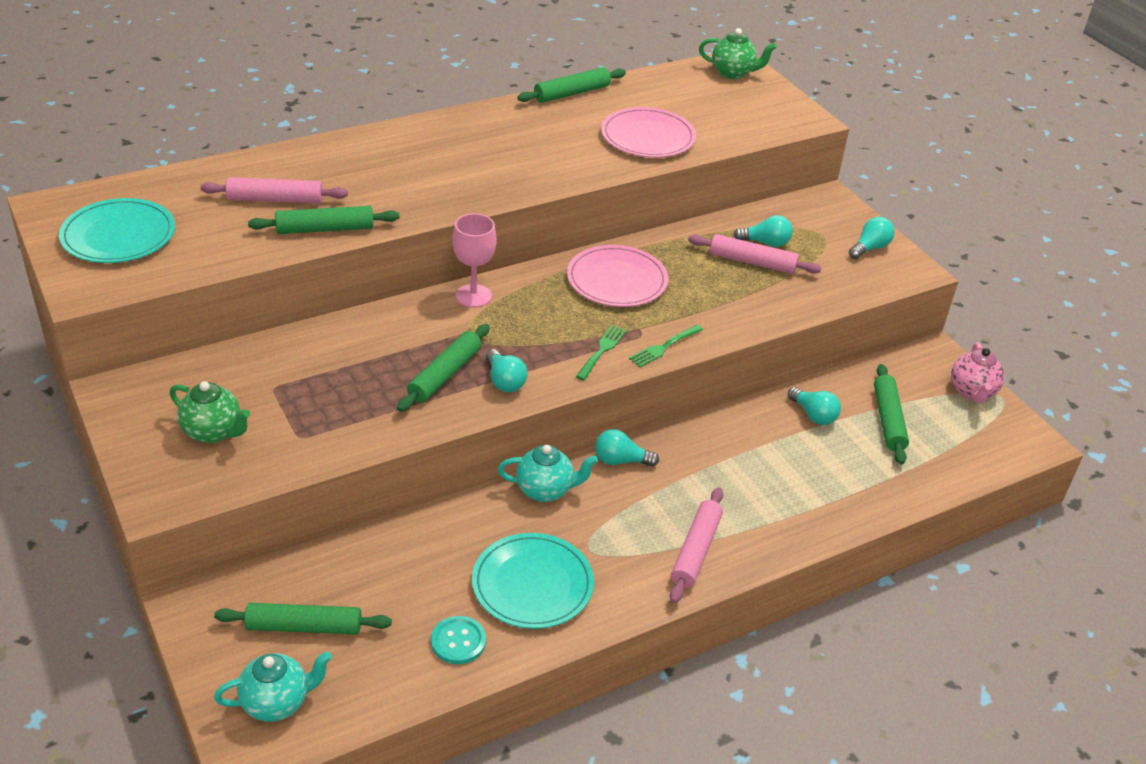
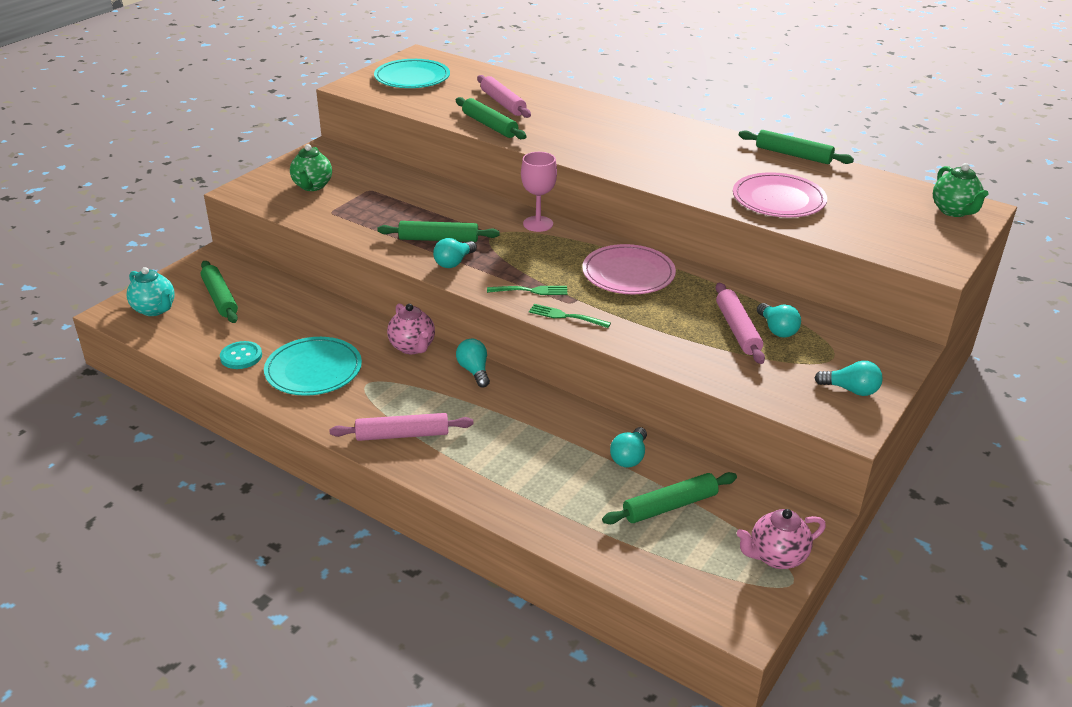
camera: 65 degrees right, 5 degrees down
(545, 490) = (412, 347): turquoise teapot -> pink teapot

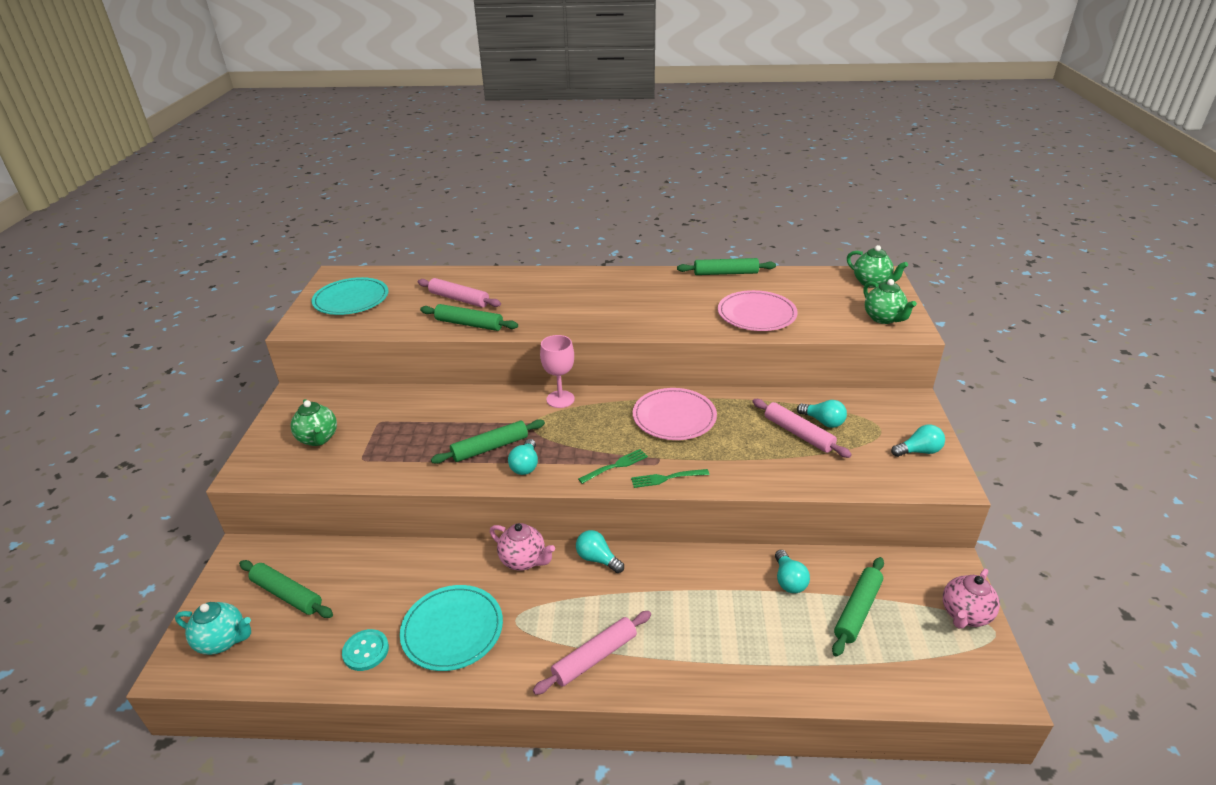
camera: 30 degrees left, 0 degrees up
(919, 246) = (883, 318): none -> green teapot

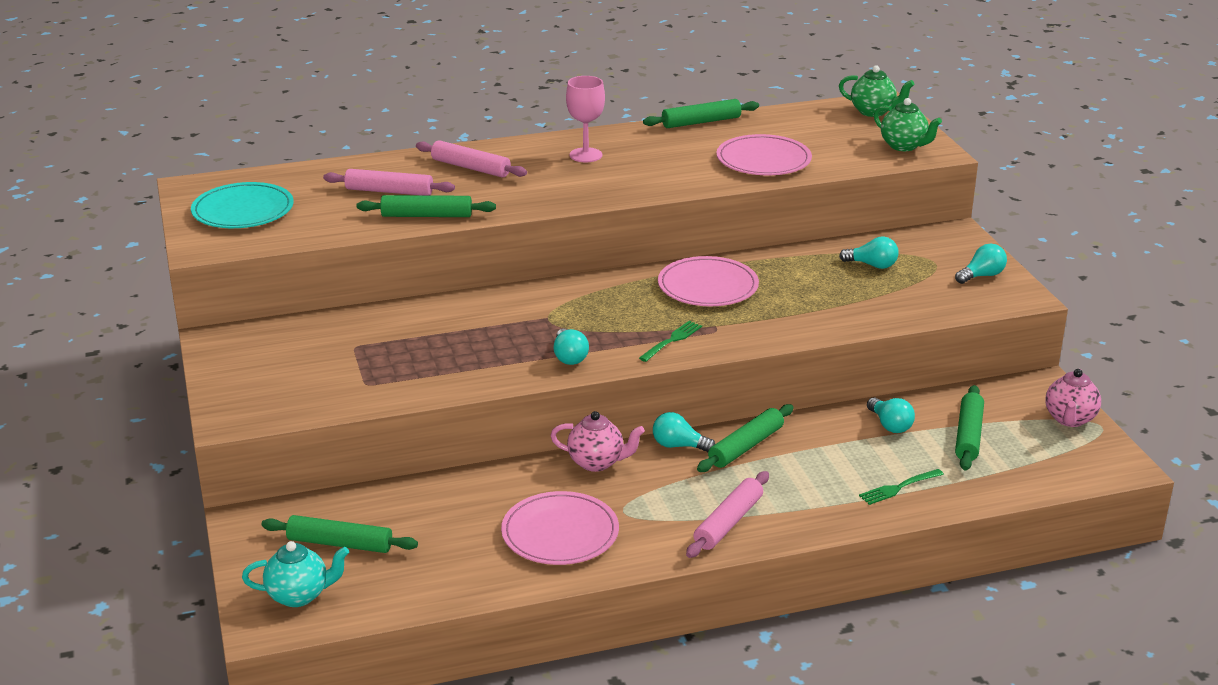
camera: 20 degrees left, 5 degrees down
(318, 439) = (292, 375): green teapot -> none
(366, 651) = (476, 568): turquoise button -> none
(452, 630) = (560, 533): turquoise plate -> pink plate
(490, 448) = (515, 348): green rolling pin -> green rolling pin (746, 446)
(560, 399) = (563, 290): pink goblet -> pink goblet (585, 155)
(667, 478) = (735, 341): green fork -> green fork (899, 487)
(798, 433) = (852, 280): pink rolling pin -> pink rolling pin (471, 167)

